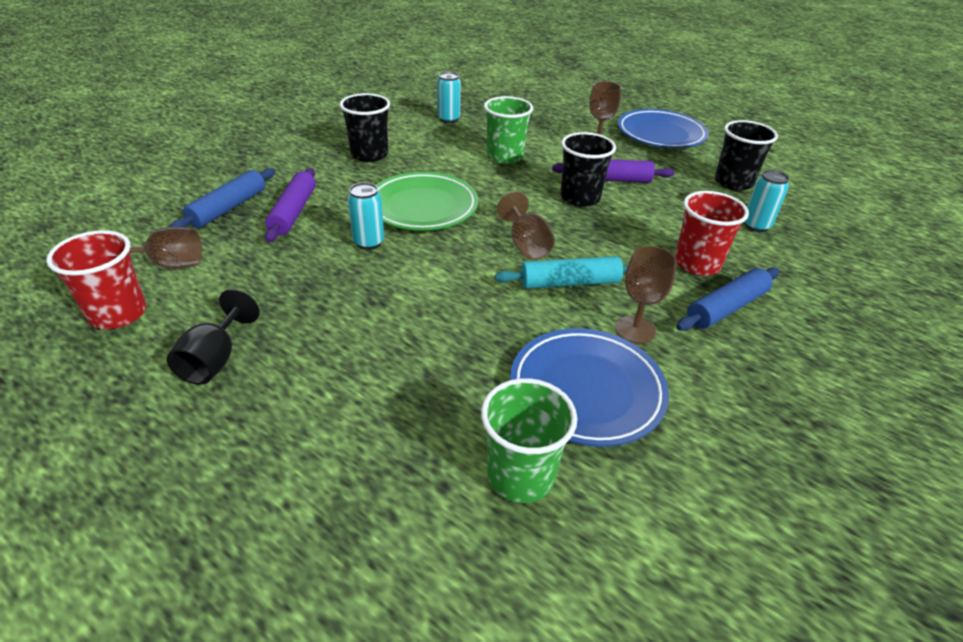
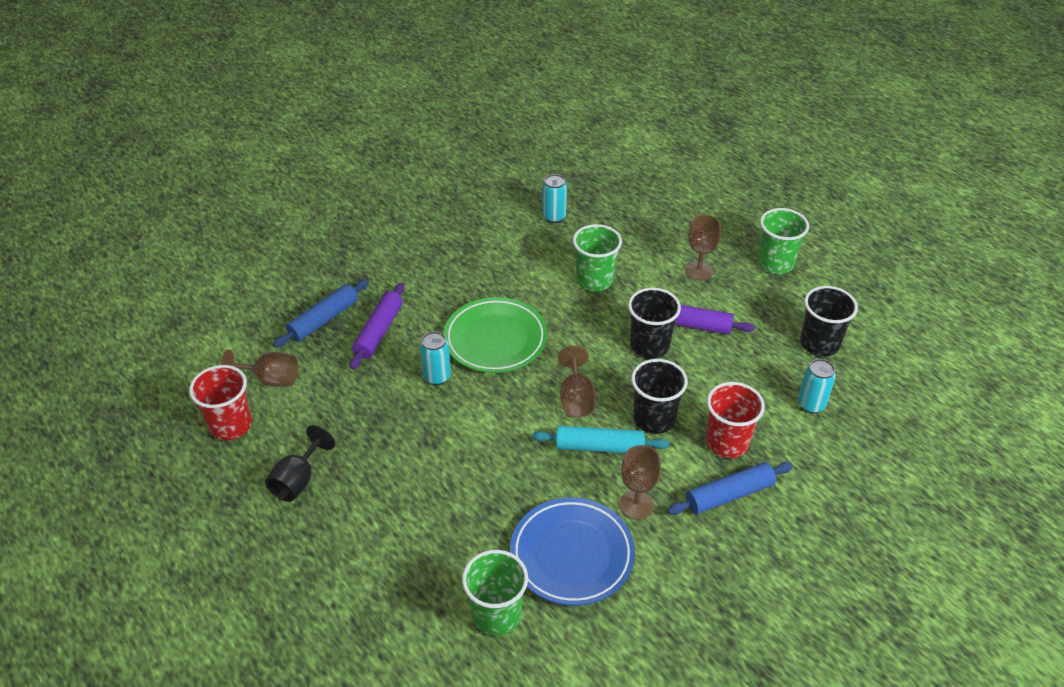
camera: 15 degrees right, 5 degrees up
(369, 154) = (462, 262): black cup -> black cup (654, 419)
(660, 134) = (775, 263): blue plate -> green cup

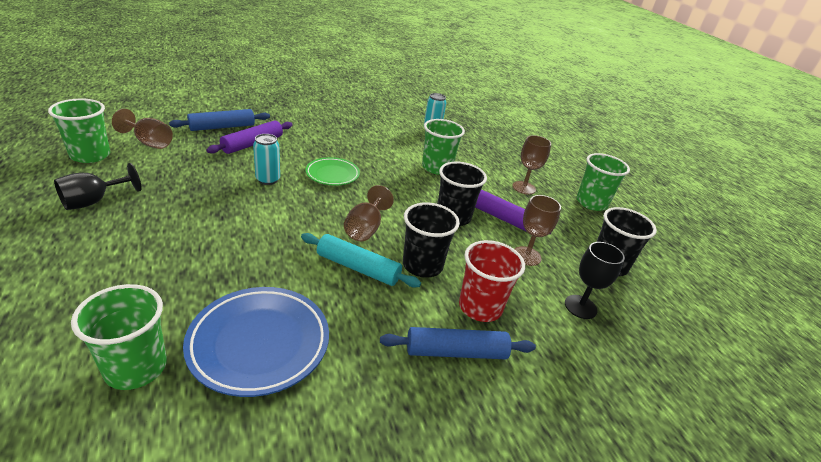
camera: 15 degrees right, 10 degrees down
(230, 425) = (90, 155): red cup -> green cup
(495, 339) = (332, 174): green plate -> green plate, size x0.61
(636, 505) = (357, 325): brown goblet -> brown goblet (526, 256)
(811, 404) = (580, 307): turquoise can -> black goblet

